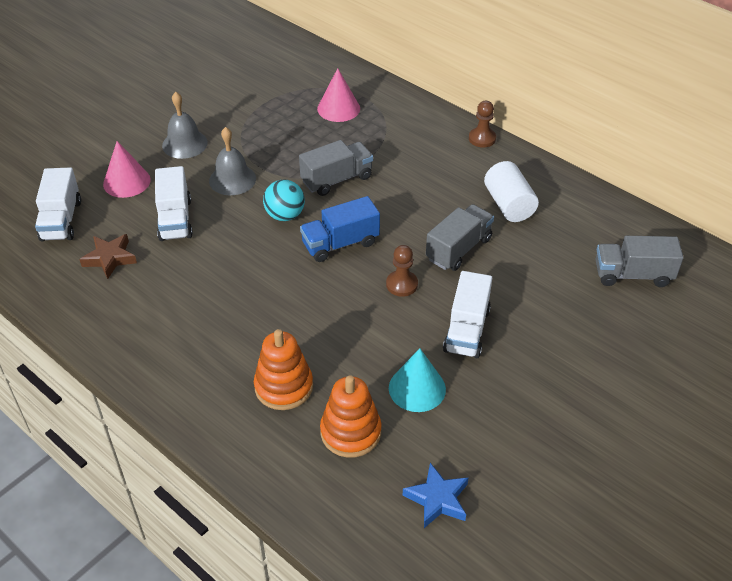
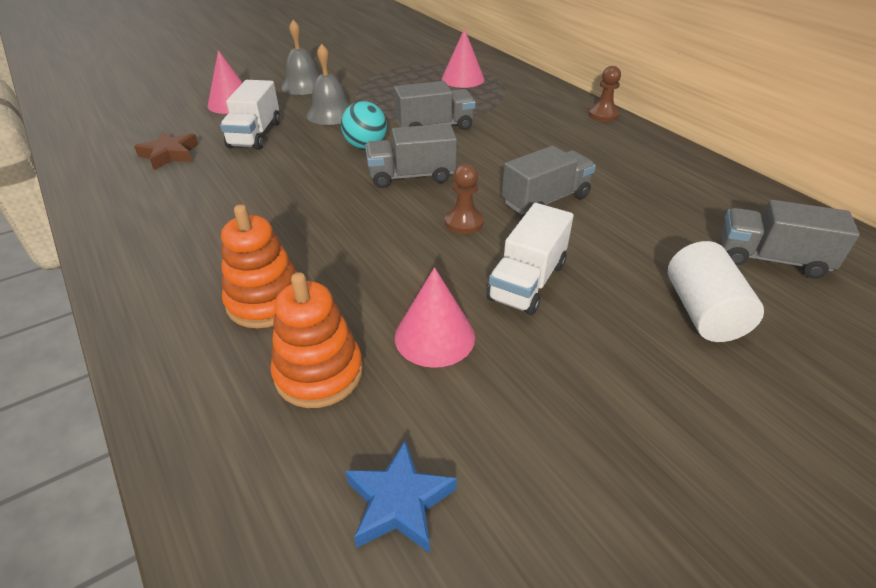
camera: 15 degrees right, 5 degrees down
(61, 220) = (150, 121): white truck -> none
(340, 243) = (411, 176): blue truck -> grey truck
(417, 388) = (434, 336): turquoise cone -> pink cone
(508, 205) = (618, 170): white cylinder -> white cylinder (703, 312)

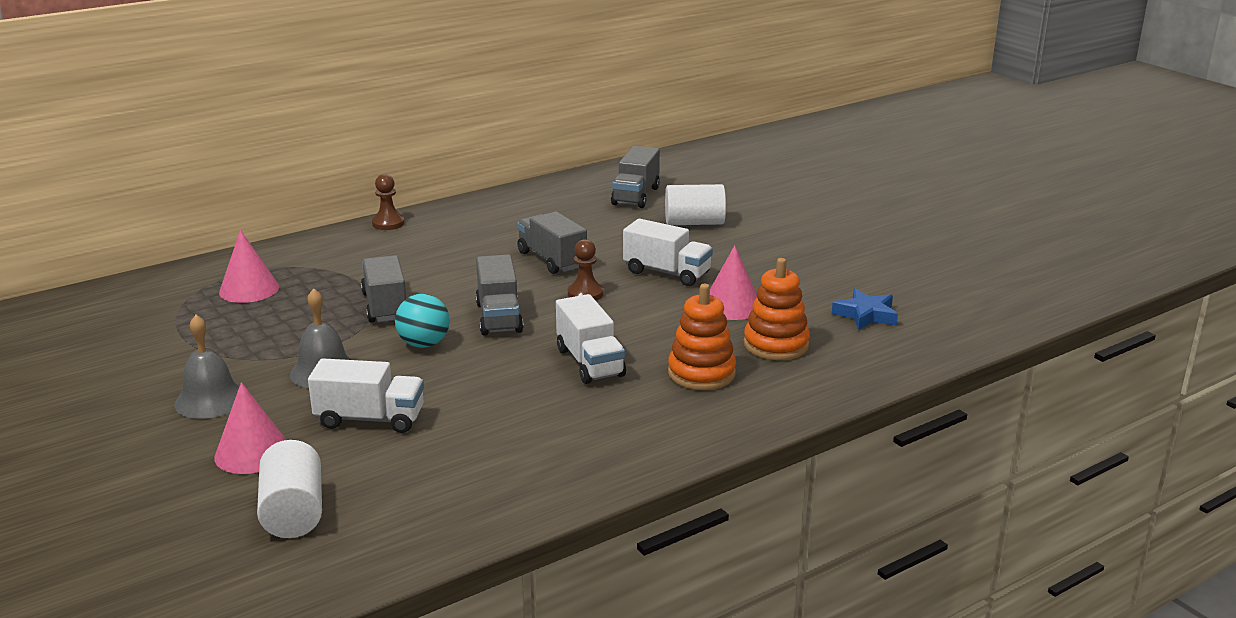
camera: 90 degrees left, 15 degrees down
(153, 121) = (293, 512): none -> white cylinder
(170, 154) = (412, 475): brown star -> none
(312, 227) = (590, 362): none -> white truck

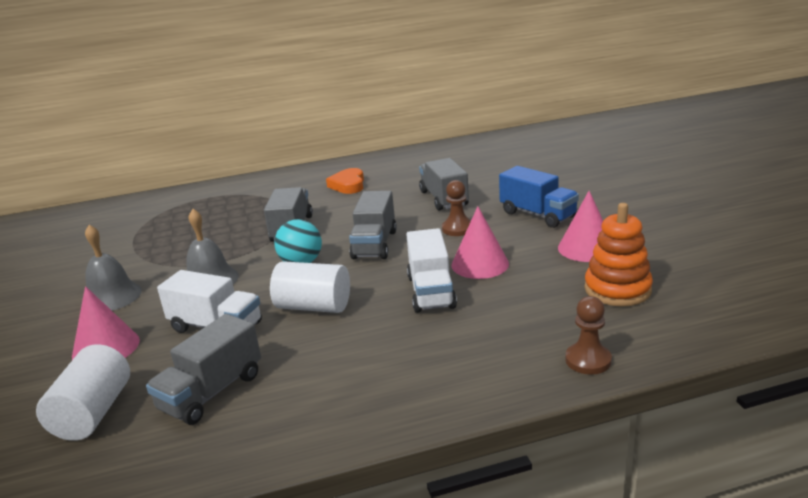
camera: 20 degrees right, 0 degrees up
(249, 289) = (204, 210): pink cone -> pink cone (480, 264)
(388, 223) = (334, 166): brown pawn -> brown pawn (588, 360)
(423, 248) = (348, 185): none -> orange heart
(636, 196) = (538, 151): grey truck -> grey truck (212, 392)
(667, 273) = (537, 215): white truck -> blue truck
(694, 223) = (579, 174): white cylinder -> white cylinder (314, 306)
(701, 373) = (531, 312): orange stacking toy -> none
(866, 315) = (722, 266): blue star -> none

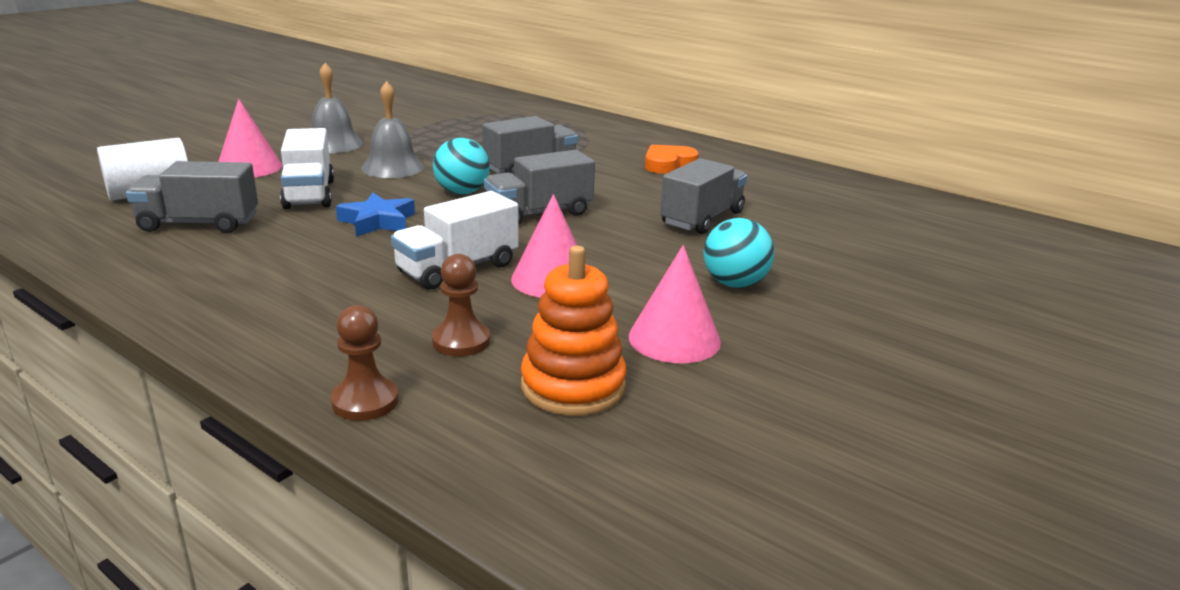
camera: 50 degrees right, 0 degrees up
(314, 306) = (377, 221): white cylinder -> blue star
(457, 229) = (630, 245): brown pawn -> brown pawn (461, 341)
(537, 215) = (734, 284): blue truck -> turquoise ball

